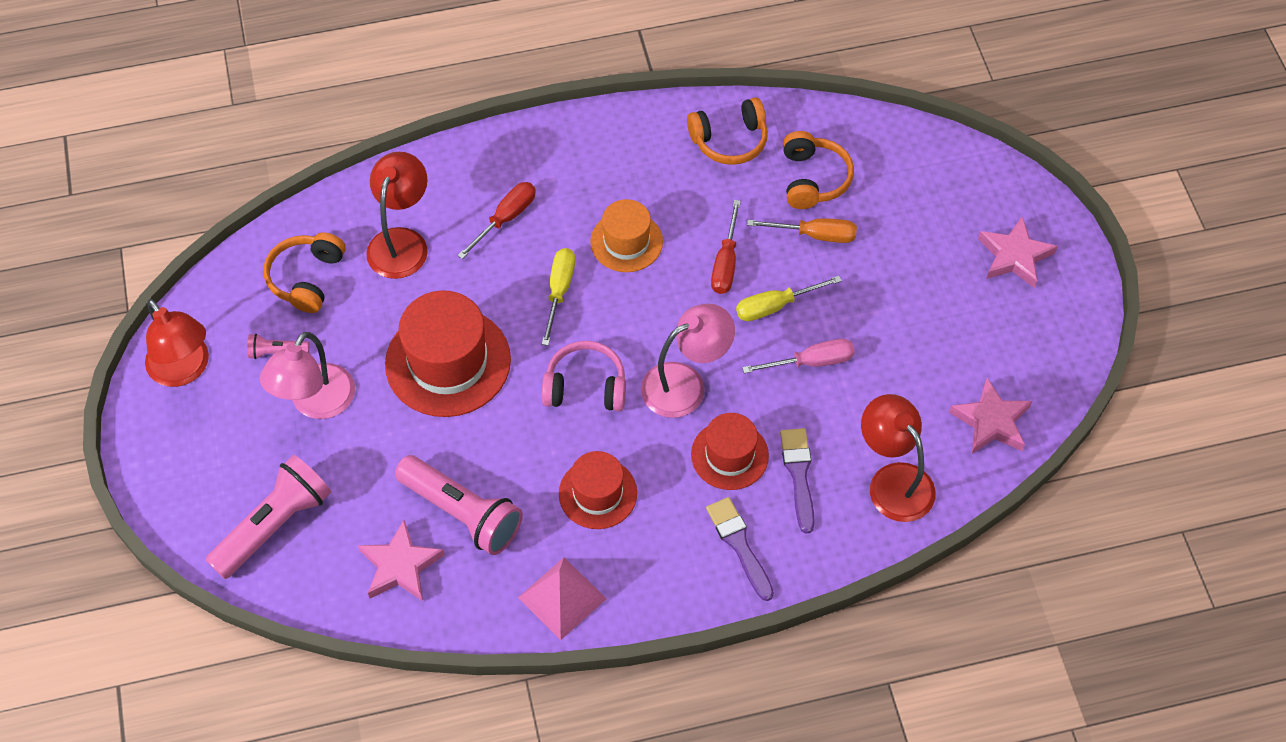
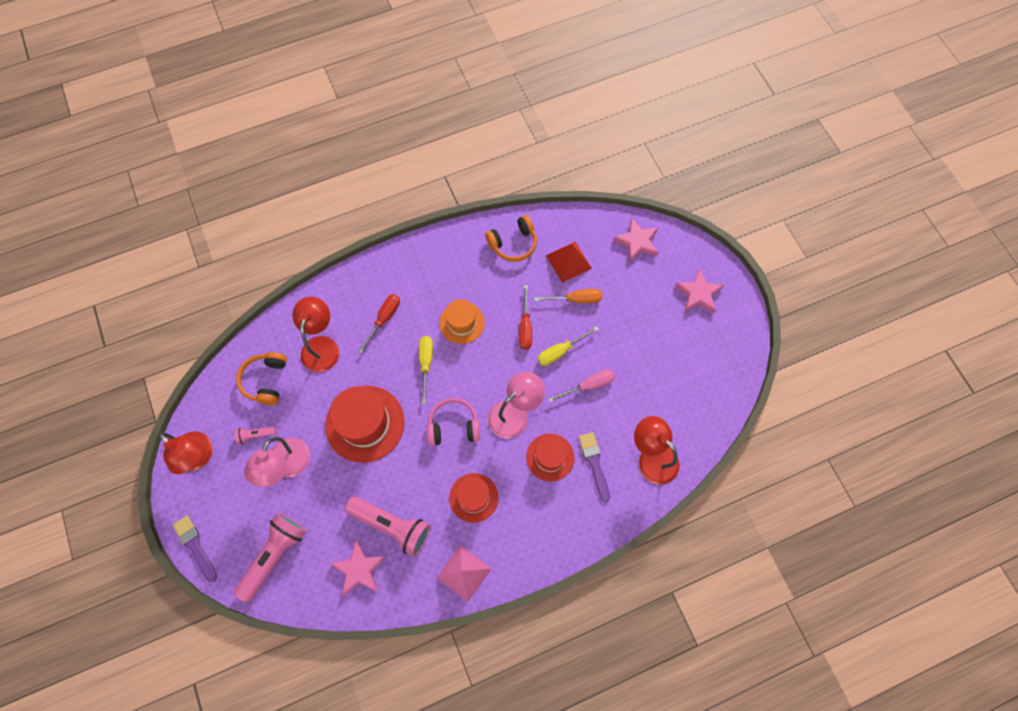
camera: 10 degrees left, 10 degrees up
(739, 545) = (566, 517): purple brush -> purple brush (195, 546)
(813, 179) = (568, 262): orange headphones -> red pyramid
(991, 421) = (703, 407): pink star -> pink star (637, 242)

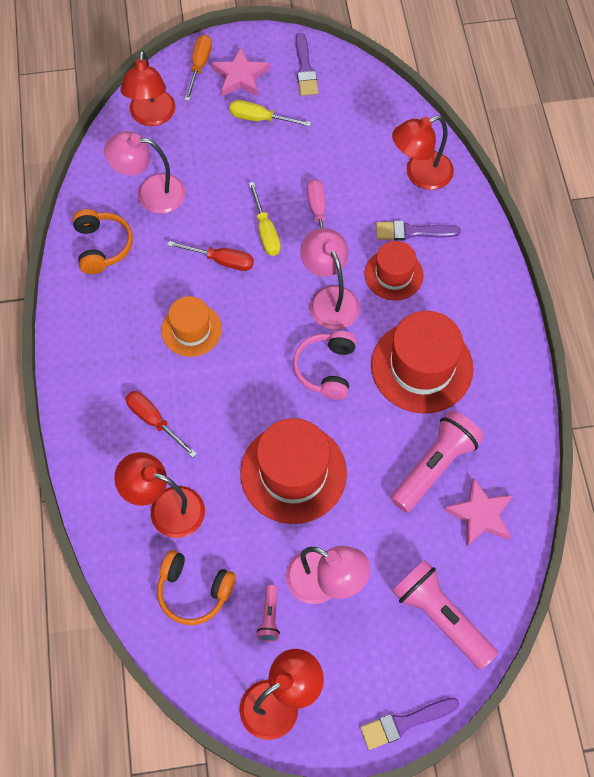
camera: 75 degrees left, 5 degrees down
(426, 363) = (233, 383): yellow screwdriver -> yellow screwdriver (260, 119)
(464, 573) = (509, 397): pink pyramid -> none
(473, 497) = (422, 367): red hat -> red hat, size x1.66
(568, 262) = (150, 193): red pyramid -> pink lamp
(576, 299) = (204, 198): orange screwdriver -> orange screwdriver (199, 66)
(637, 242) = (151, 116): pink star -> red lamp
(725, 340) = (305, 68): none -> purple brush

